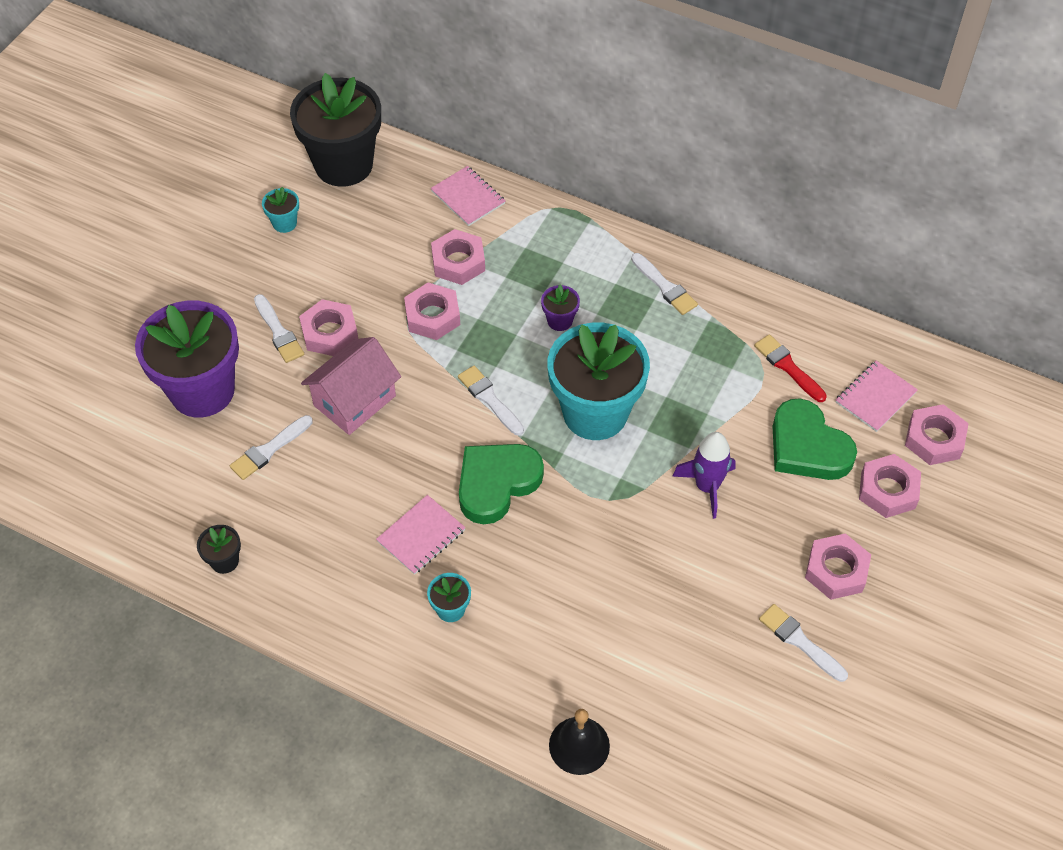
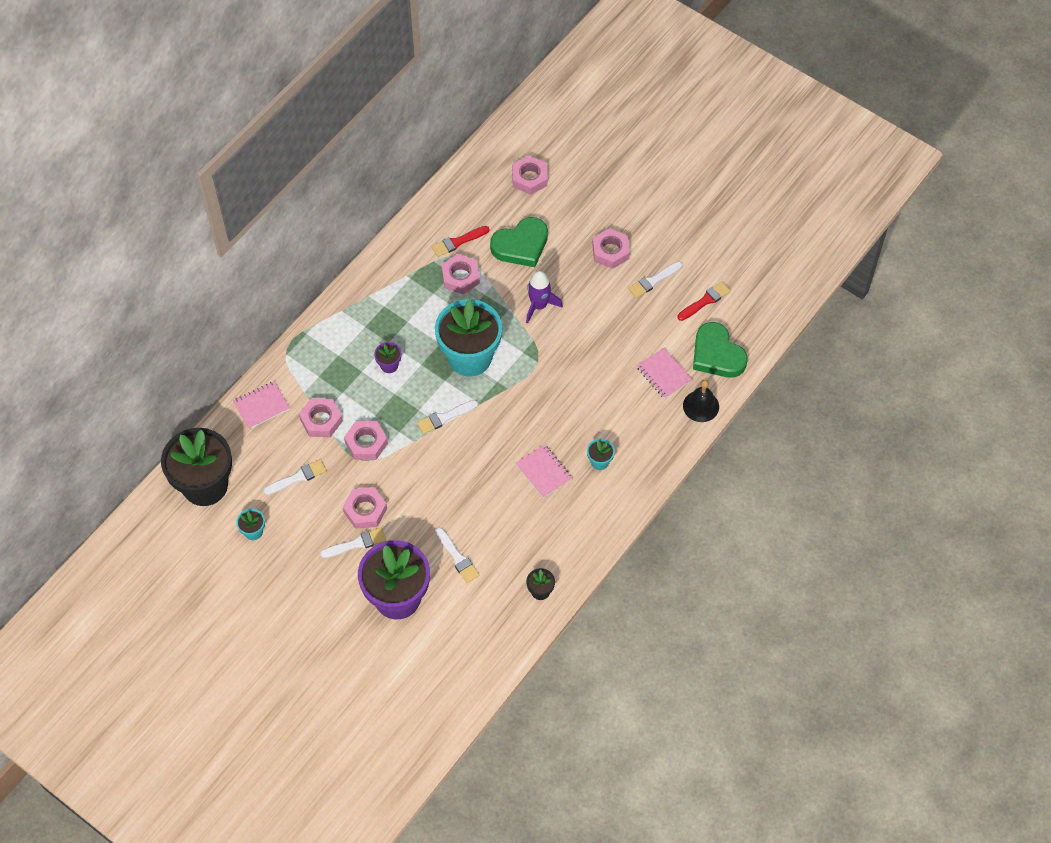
camera: 80 degrees left, 5 degrees up
(354, 400) = (428, 500): pink house -> none
(496, 483) = (513, 423): green heart -> green heart (717, 354)
(664, 286) = (375, 298): white brush -> white brush (297, 477)
(783, 726) = (705, 301): none -> red brush
(875, 397) = (492, 200): pink notebook -> pink notebook (664, 374)
(888, 490) = (561, 211): pink nut -> pink nut (460, 277)

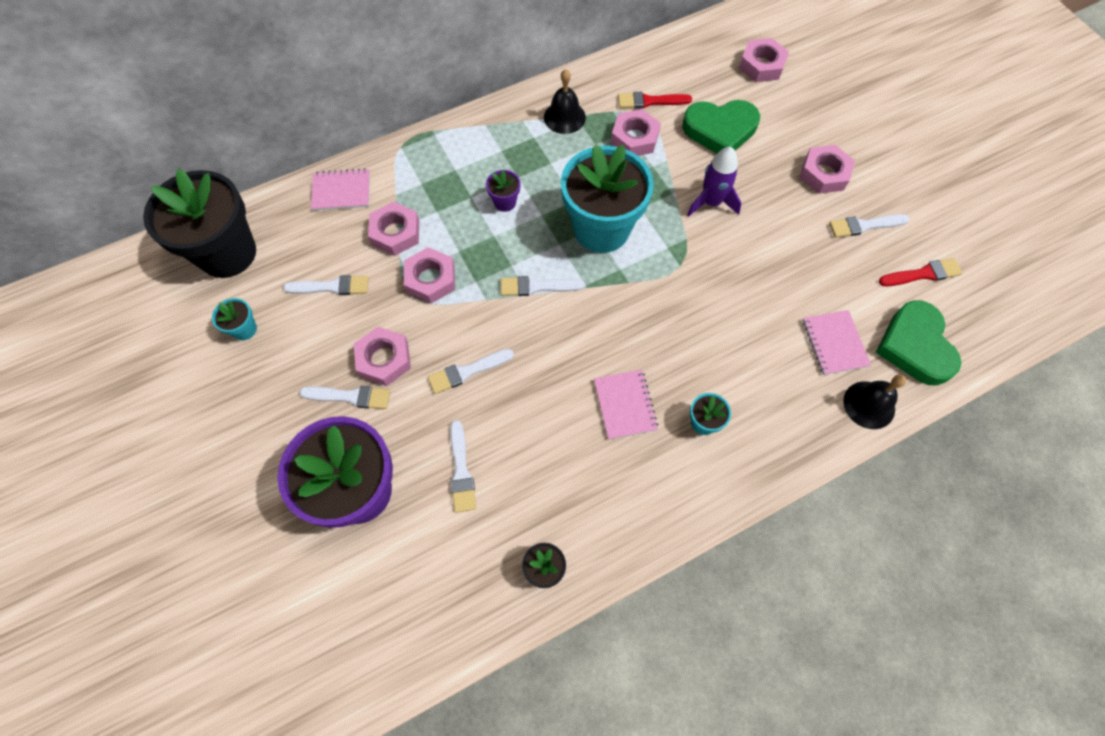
camera: 25 degrees right, 5 degrees up
(399, 280) = (564, 117): none -> black bell
(427, 494) = (467, 371): none -> white brush

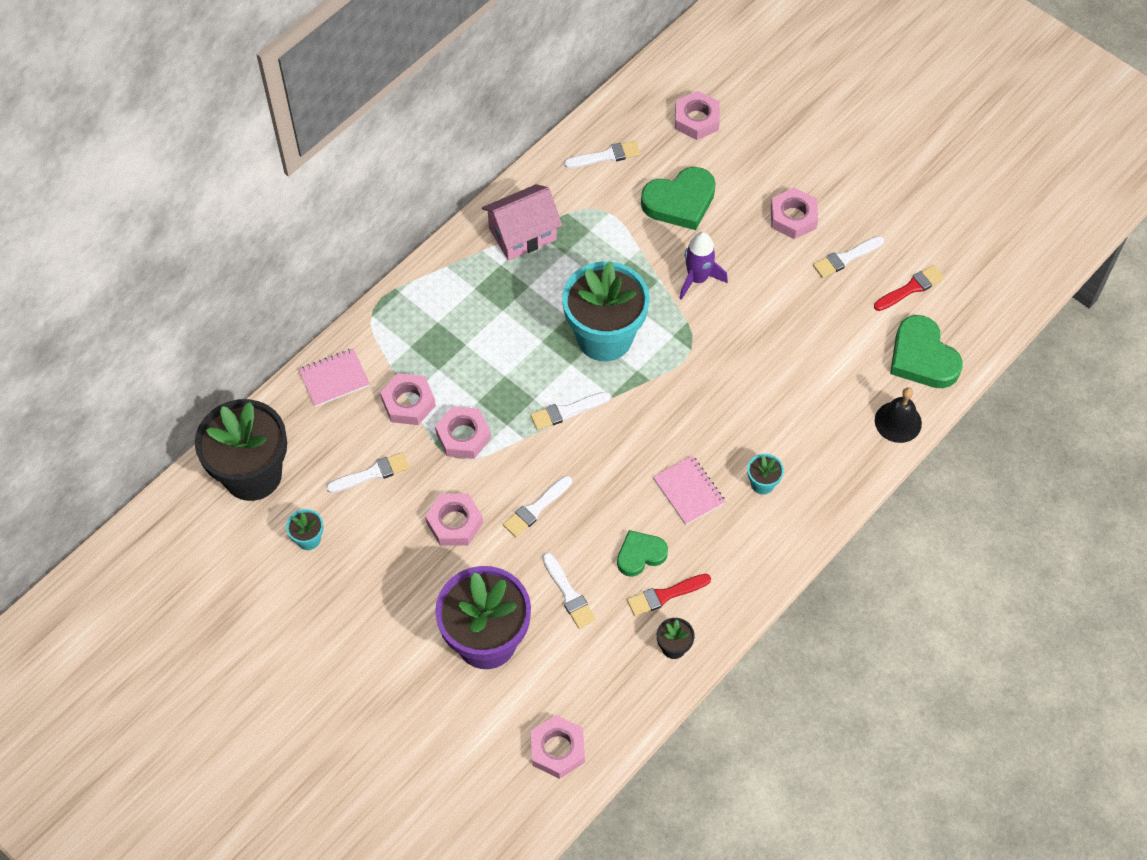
camera: 20 degrees left, 5 degrees down
(350, 396) = (439, 565): white brush -> white brush (605, 156)
(505, 202) = (501, 339): purple flower pot -> none
(550, 455) = (640, 555): none -> green heart
(564, 117) = (522, 234): black bell -> pink house
(634, 138) = (600, 235): pink nut -> pink nut (557, 749)
(650, 101) = (601, 191): red brush -> red brush (665, 595)
(834, 343) = (852, 377): pink notebook -> none

